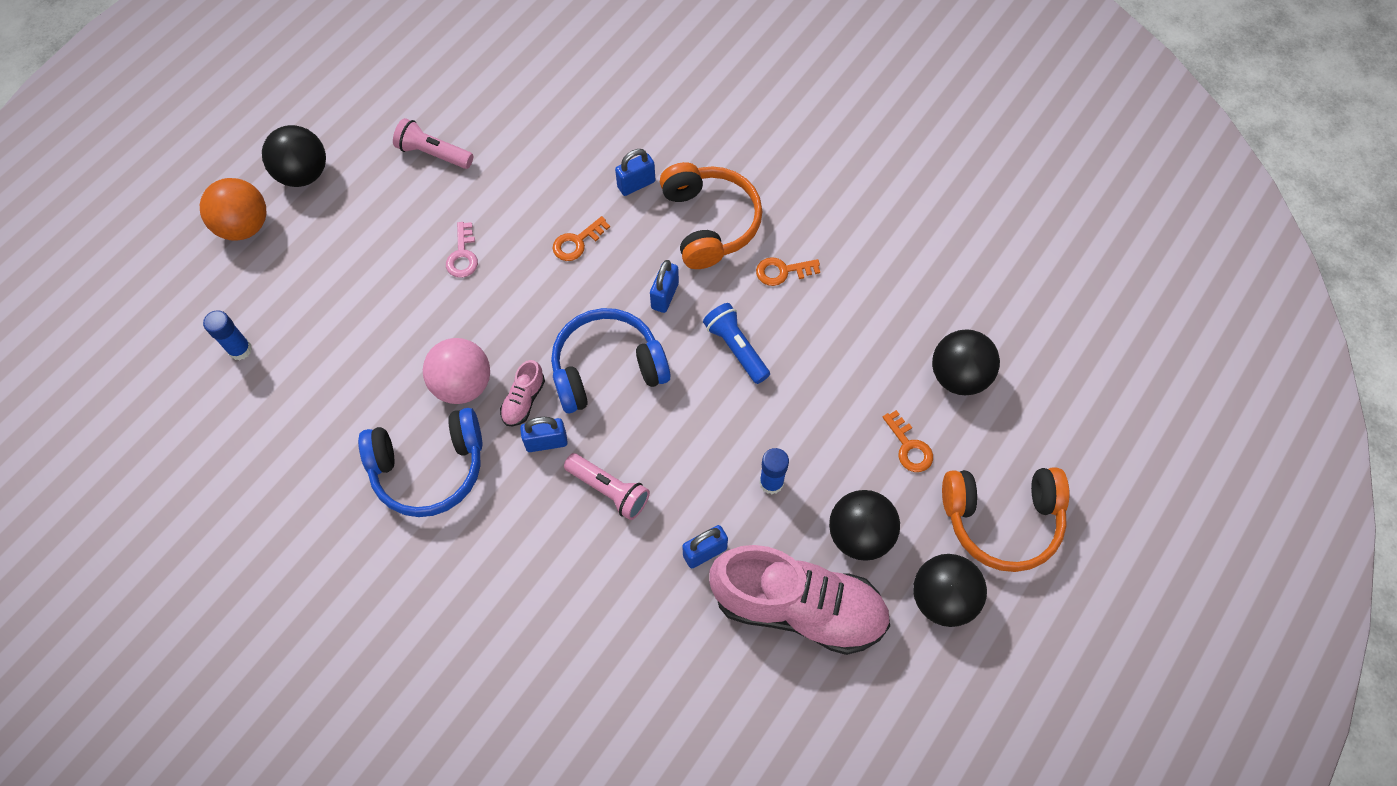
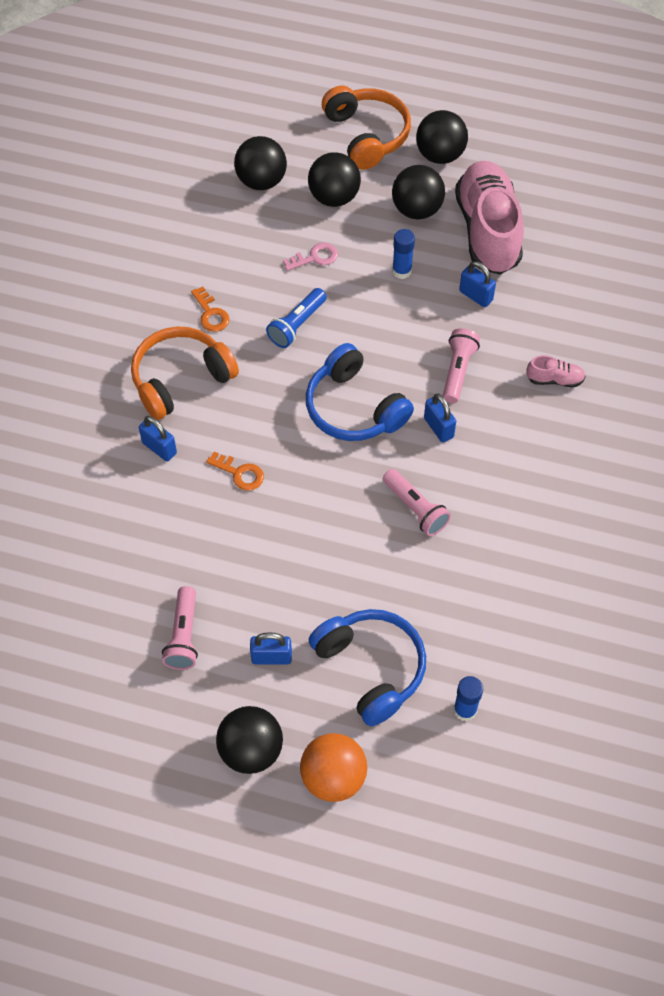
camera: 110 degrees left, 5 degrees down
(429, 468) = (500, 503): blue headphones -> blue headphones (371, 668)
(463, 255) = (289, 561): pink key -> pink key (315, 257)
(463, 384) = (416, 508): pink ball -> pink flashlight
(523, 400) = (410, 457): pink shoe -> pink shoe (554, 379)
(665, 296) = (268, 389): blue padlock -> blue padlock (271, 657)
(909, 447) = (334, 197): orange key -> black ball

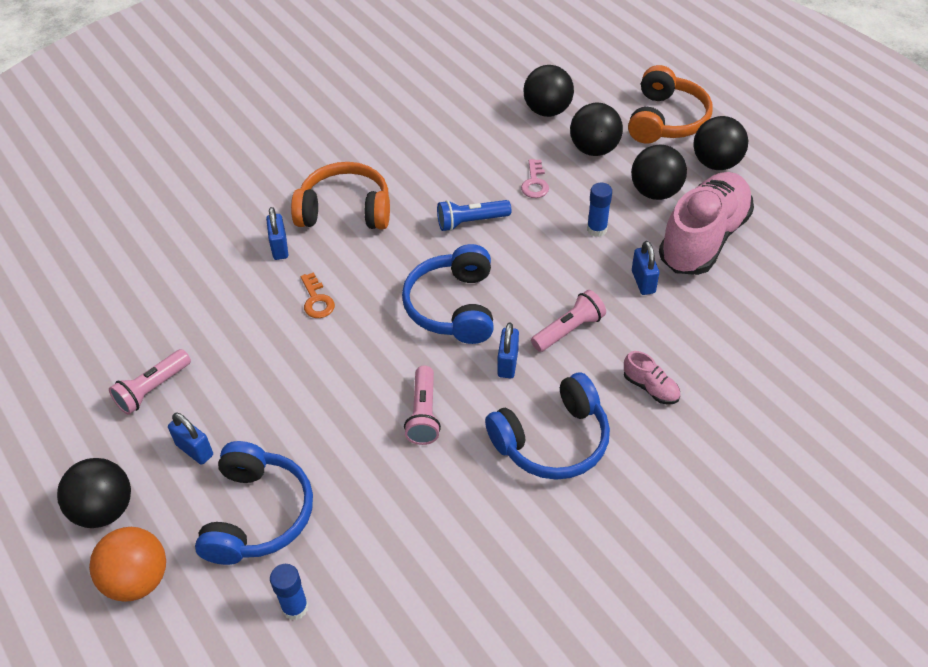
camera: 40 degrees right, 10 degrees down
(211, 314) = (414, 179): orange key -> none
(315, 257) = (534, 183): pink key -> pink key turned 75 degrees clockwise
(524, 466) = (552, 440): none -> blue headphones

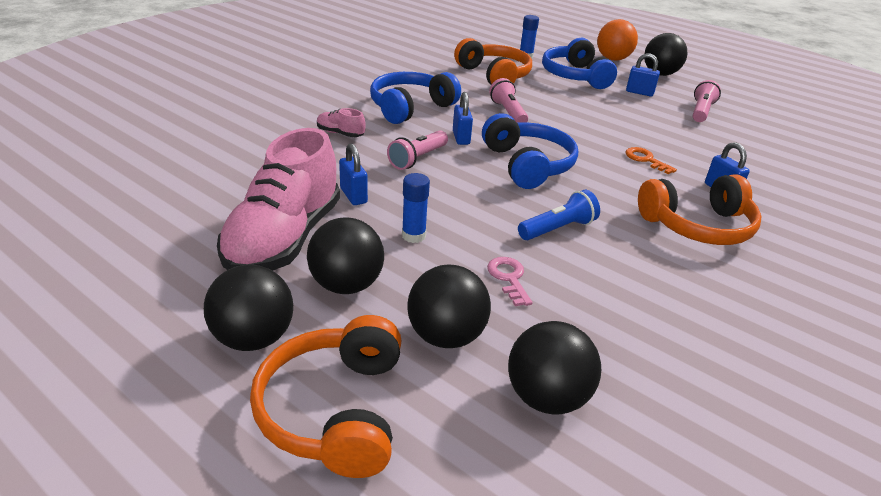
camera: 160 degrees right, 15 degrees down
(391, 530) = (494, 75): none -> orange headphones

